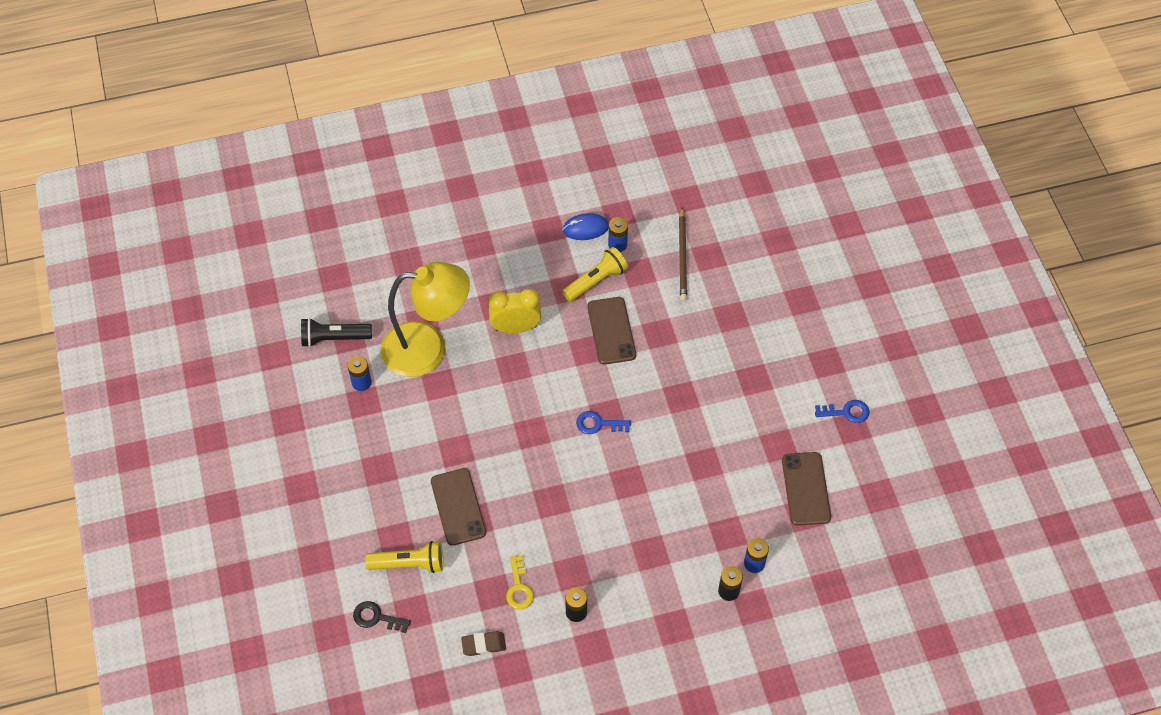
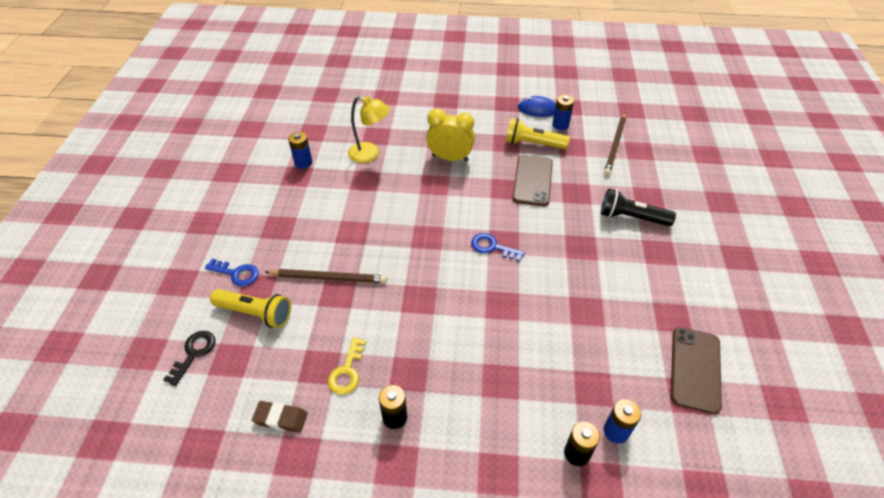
camera: 20 degrees right, 10 degrees down
(334, 338) = (301, 129): black flashlight -> black flashlight (631, 217)
(376, 617) = (194, 353): black key -> black key turned 75 degrees clockwise
(428, 348) = (370, 154): yellow lamp -> yellow lamp, size x0.55
(458, 507) = (328, 278): brown phone -> brown pencil
(596, 281) = (533, 144): yellow flashlight -> yellow flashlight turned 150 degrees counterclockwise
(847, 412) = (755, 307): blue key -> blue key (237, 274)

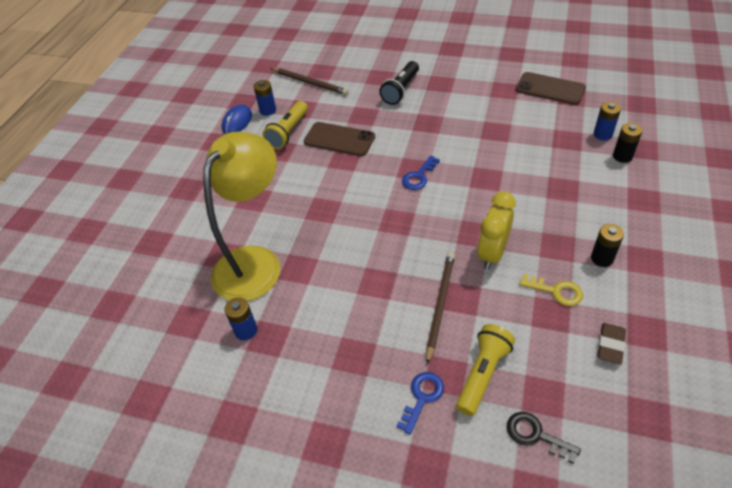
camera: 75 degrees left, 0 degrees up
(370, 154) = (255, 262): yellow lamp -> yellow lamp, size x1.82
(450, 158) = (287, 194): yellow clock -> yellow clock (492, 254)

